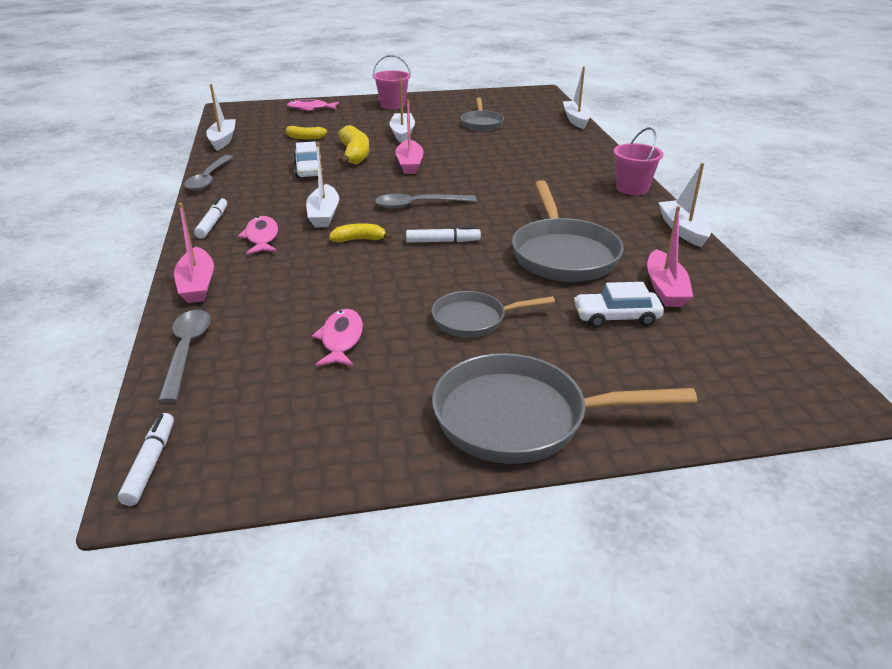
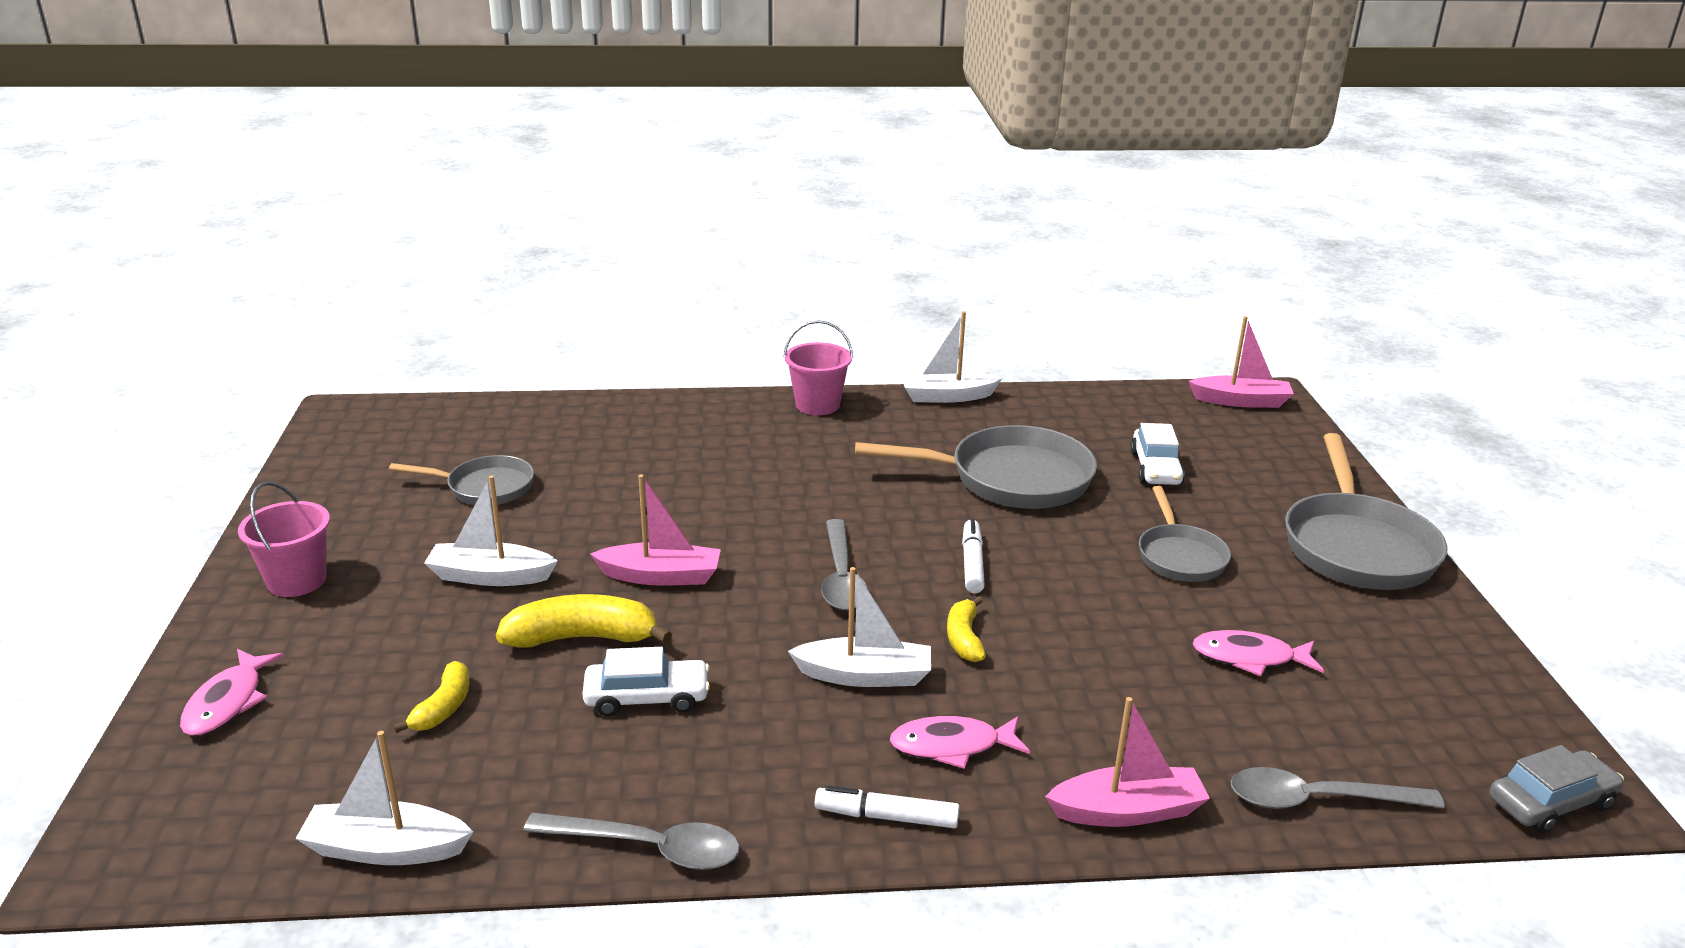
camera: 85 degrees left, 5 degrees down
(150, 464) = (1550, 803): white marker -> grey car
(576, 120) = (523, 403): white boat -> none
(665, 288) = (1089, 432): pink boat -> pink boat (1240, 401)

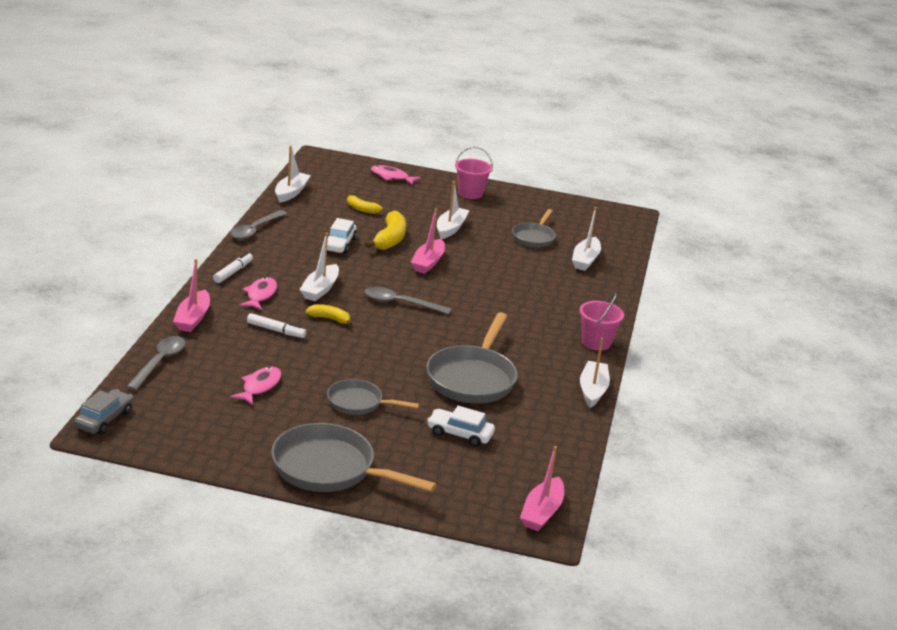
camera: 105 degrees right, 0 degrees up
(549, 435) = (585, 260): none -> white boat
(972, 563) = (391, 340): white marker -> white marker (276, 330)
(1550, 803) = (104, 419): grey car -> grey car turned 150 degrees counterclockwise

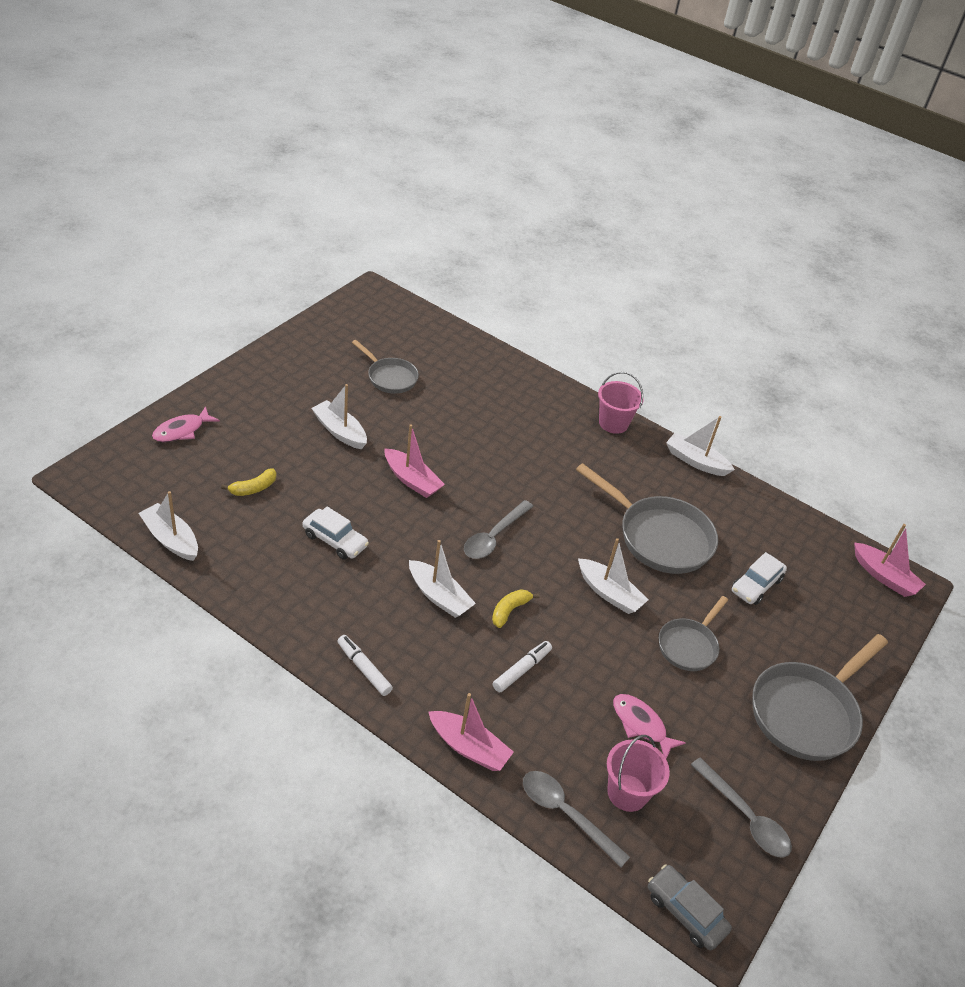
camera: 70 degrees left, 15 degrees up
(255, 230) = (258, 610): grey spoon -> grey spoon (745, 817)
(260, 295) = (433, 658): pink fish -> none
(390, 239) = (342, 491): yellow banana -> none
(470, 193) = (262, 383): pink bucket -> pink bucket (627, 792)
(585, 260) = (453, 362): white boat -> white boat (609, 593)

